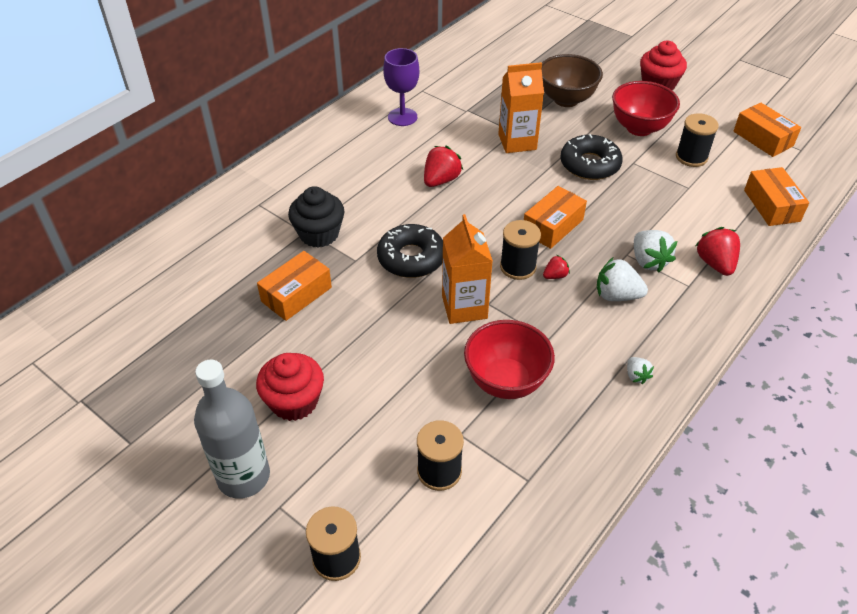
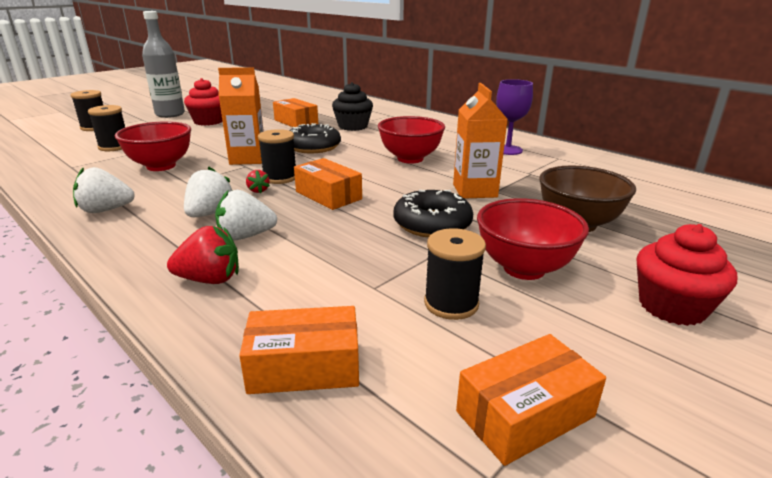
camera: 95 degrees right, 20 degrees down
(441, 180) = (410, 159): red strawberry -> red bowl
(636, 376) = (106, 210): white strawberry -> white strawberry, size x1.81

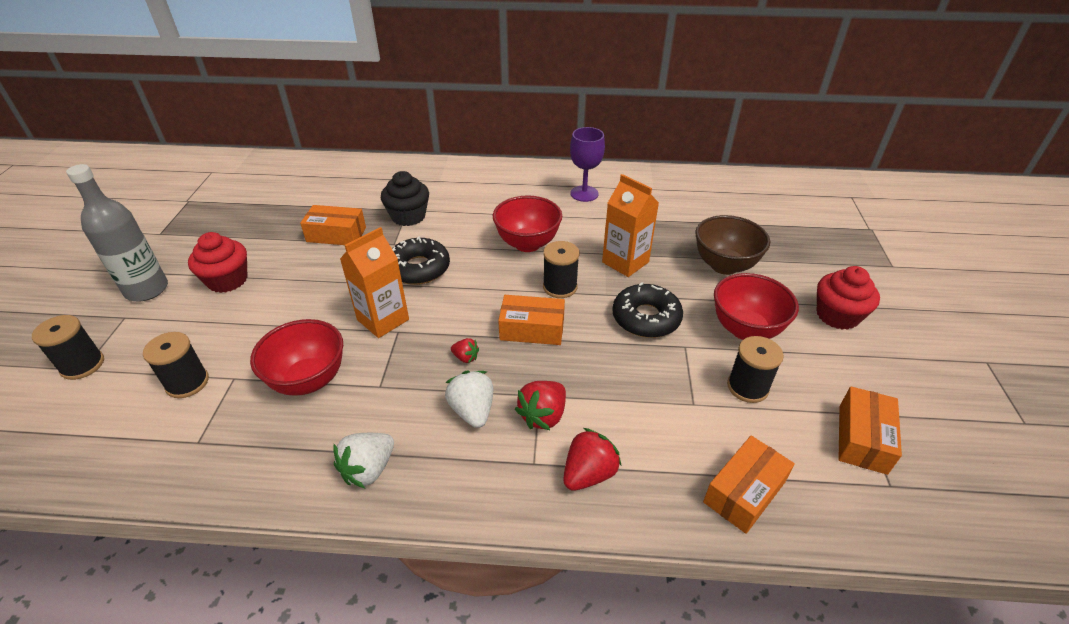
camera: 40 degrees left, 15 degrees up
(246, 236) = (543, 416): white strawberry -> red strawberry
(280, 178) = (457, 330): black spool -> black spool (560, 287)

